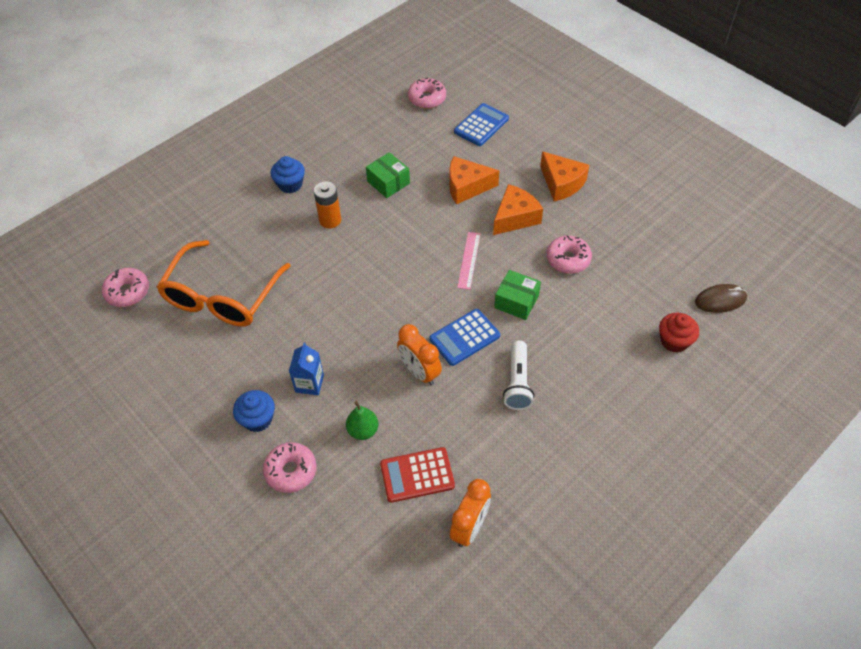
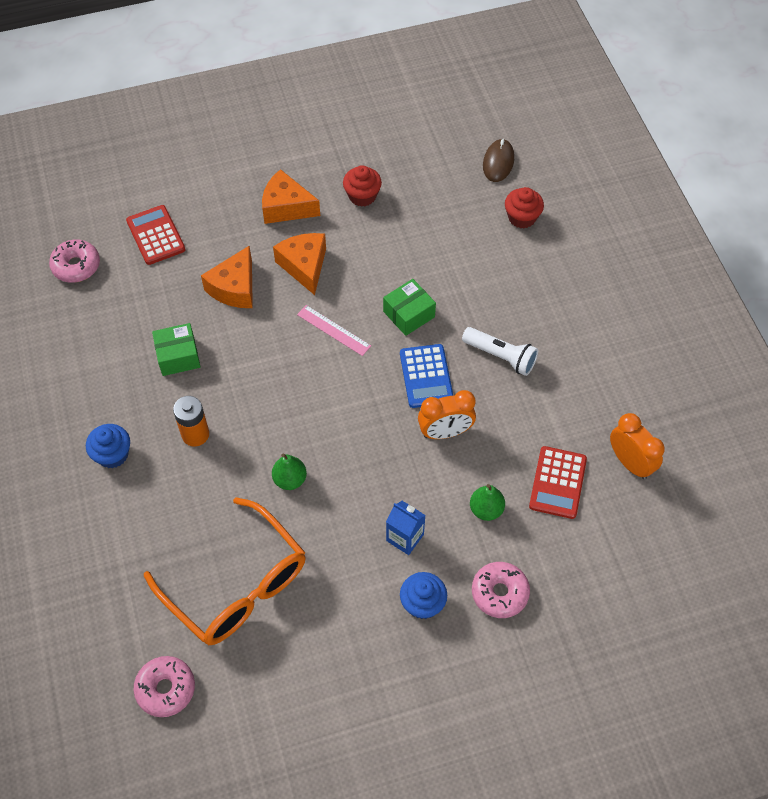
camera: 65 degrees left, 5 degrees up
(322, 290) = (290, 479): none -> green pear
(481, 125) = (156, 235): blue calculator -> red calculator
(561, 183) = (286, 207): orange cheese -> orange cheese turned 150 degrees counterclockwise
(568, 259) = (384, 249): pink donut -> none
(609, 224) = (362, 196): none -> red cupcake

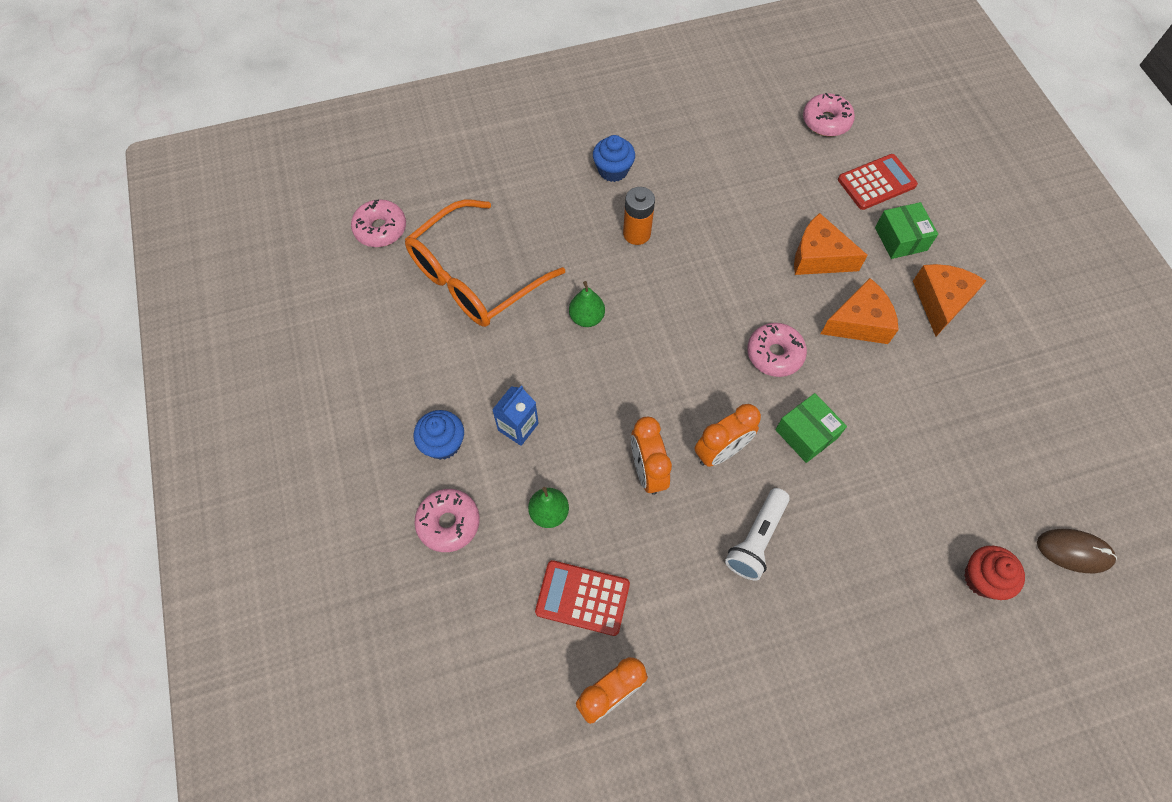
camera: 90 degrees right, 5 degrees up
(178, 356) = (727, 213): green box -> green box (900, 239)
(333, 330) = (774, 354): pink ruler -> pink donut
(362, 196) = (976, 382): red cupcake -> none
(426, 376) = (721, 452): blue calculator -> orange clock

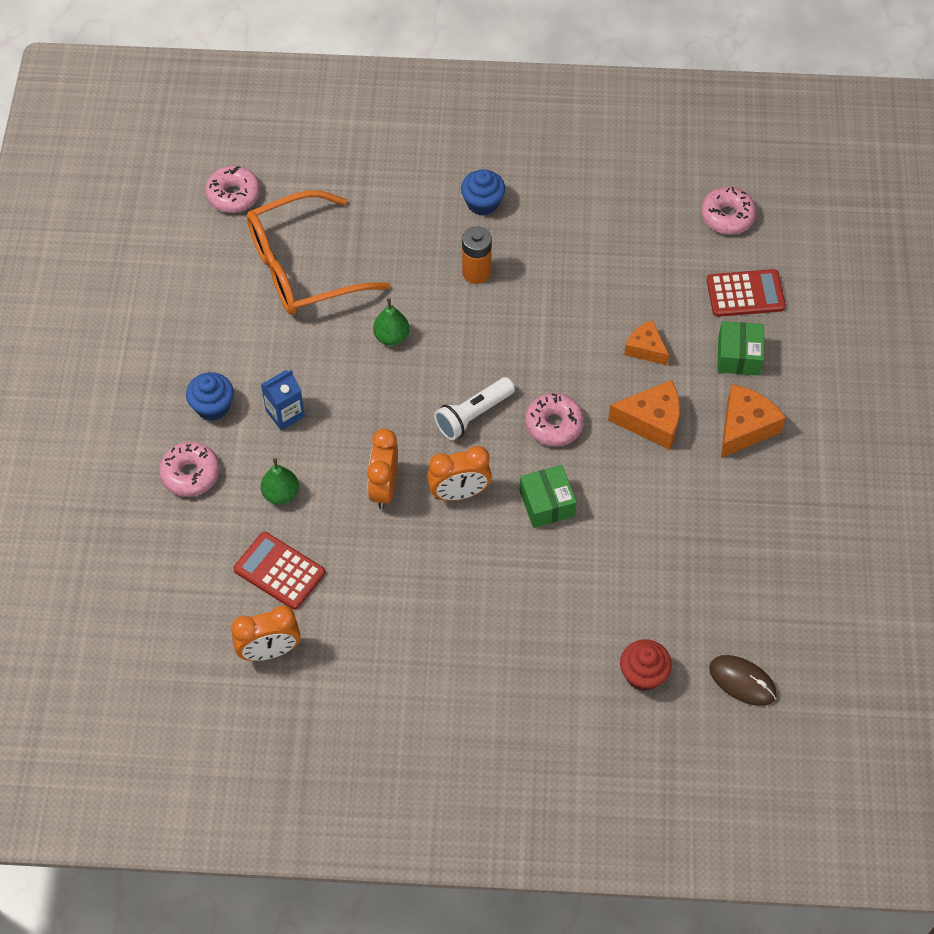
camera: 20 degrees right, 5 degrees down
(756, 539) = (454, 575): white flashlight -> white flashlight (473, 415)
(819, 257) = (645, 348): orange cheese -> orange cheese, size x0.65

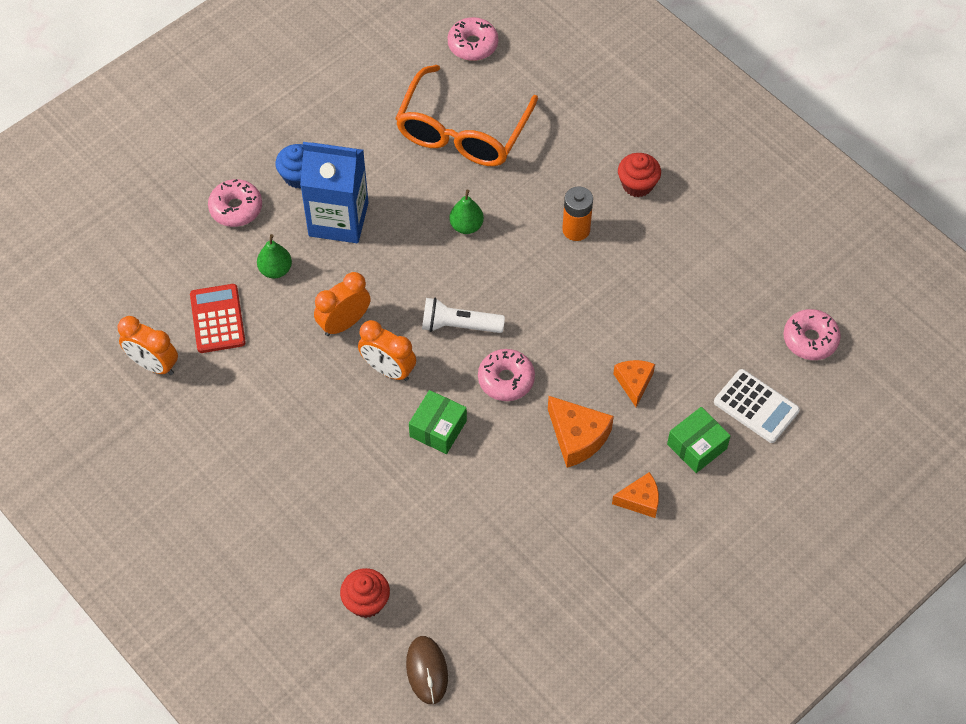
camera: 45 degrees right, 0 degrees up
(285, 413) = (338, 219): blue carton -> blue carton, size x1.93
(304, 267) = (463, 131): orange glasses -> orange glasses turned 90 degrees counterclockwise
(482, 203) = (637, 185): blue cupcake -> red cupcake
(745, 294) = (756, 406): red calculator -> white calculator
(745, 427) = (640, 500): orange cheese -> orange cheese, size x0.65

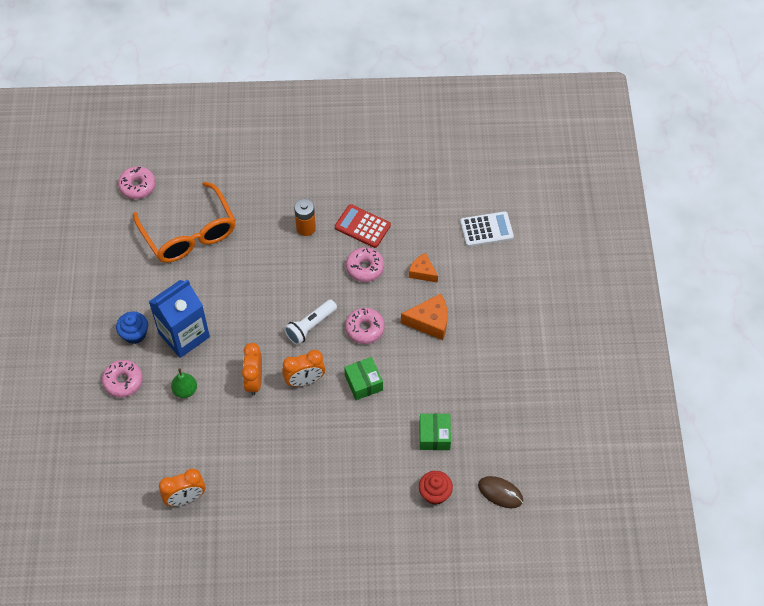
camera: 50 degrees left, 0 degrees up
(217, 319) = (188, 443): red calculator -> red calculator (362, 226)
(466, 226) = (252, 276): green pear -> none
(637, 185) = (307, 180): red cupcake -> none
(640, 500) = (491, 321): orange cheese -> none
(697, 446) = (484, 272): green box -> green box (434, 436)
(810, 339) = (471, 177): pink donut -> pink donut (365, 268)

